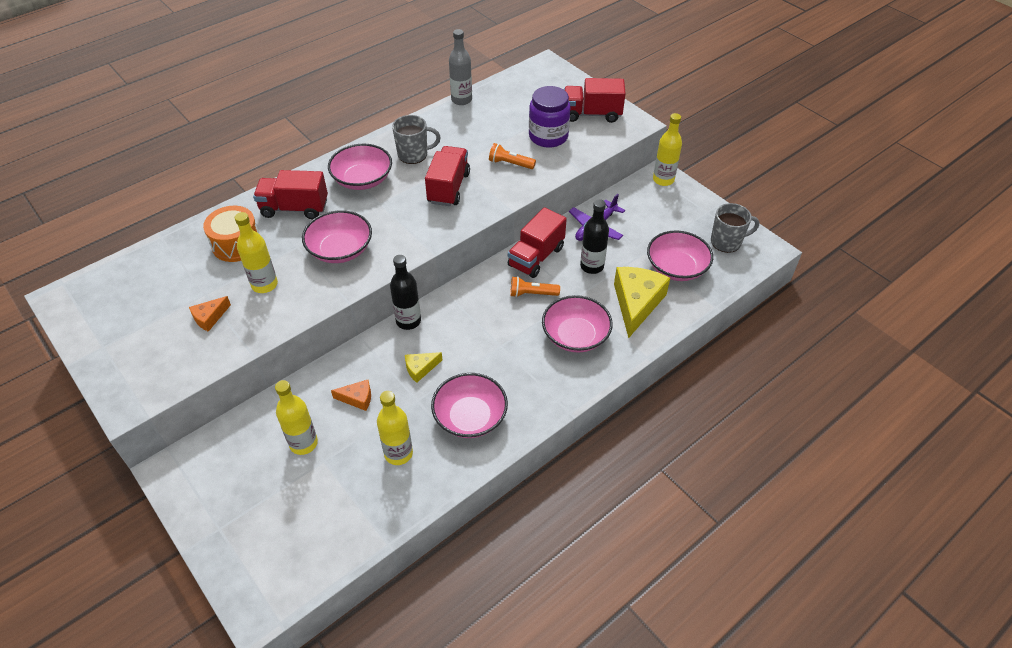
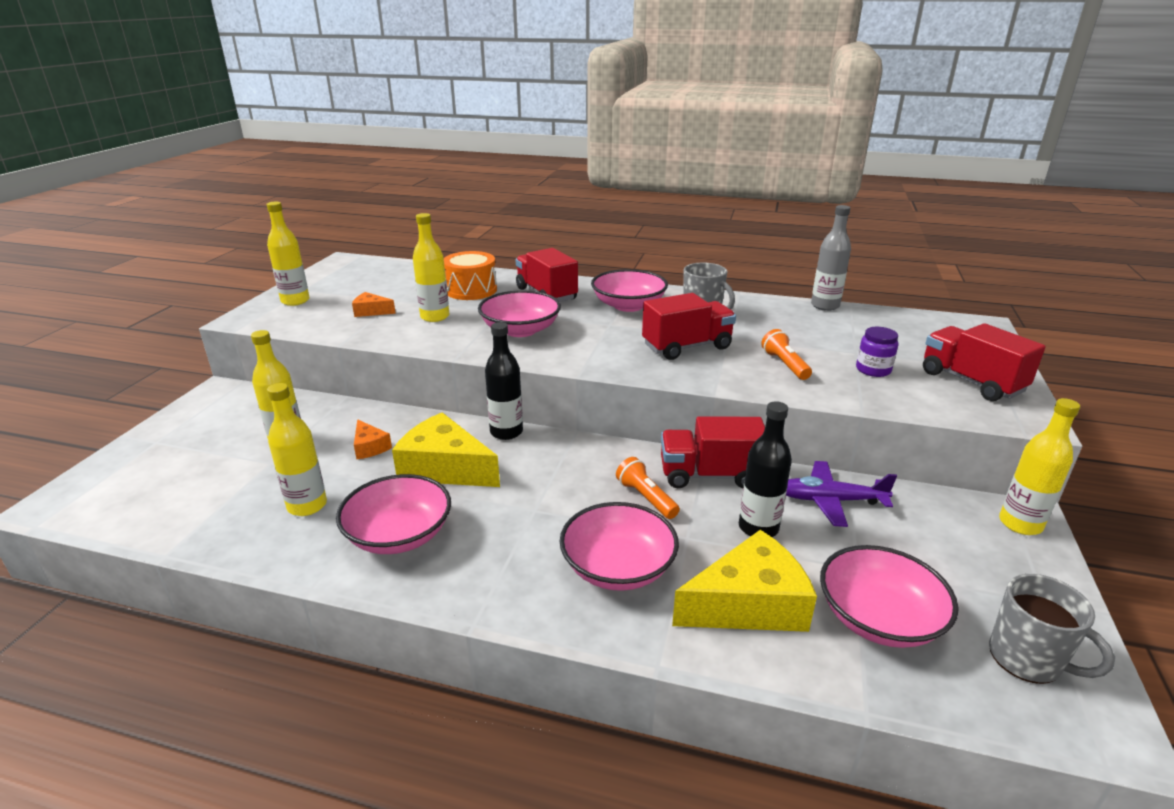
camera: 55 degrees right, 20 degrees down
(125, 359) = (295, 301): none -> yellow bottle
(420, 368) = (445, 468): yellow cheese -> yellow cheese, size x2.06
(548, 136) = (873, 370): purple jar -> purple jar, size x0.57

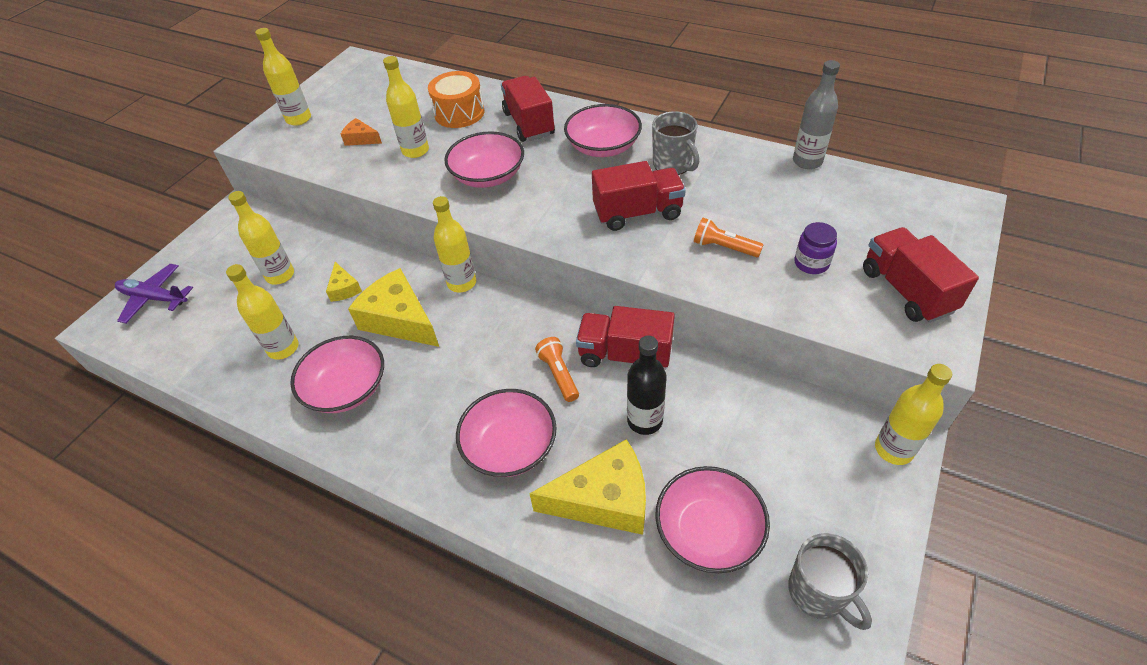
camera: 15 degrees right, 20 degrees up
(369, 447) = (344, 289): orange cheese -> yellow cheese
(506, 432) = (462, 283): black bottle -> yellow bottle
(784, 365) = (724, 247): orange flashlight -> orange flashlight turned 60 degrees counterclockwise
(829, 500) = (723, 398): purple plane -> purple plane (154, 298)

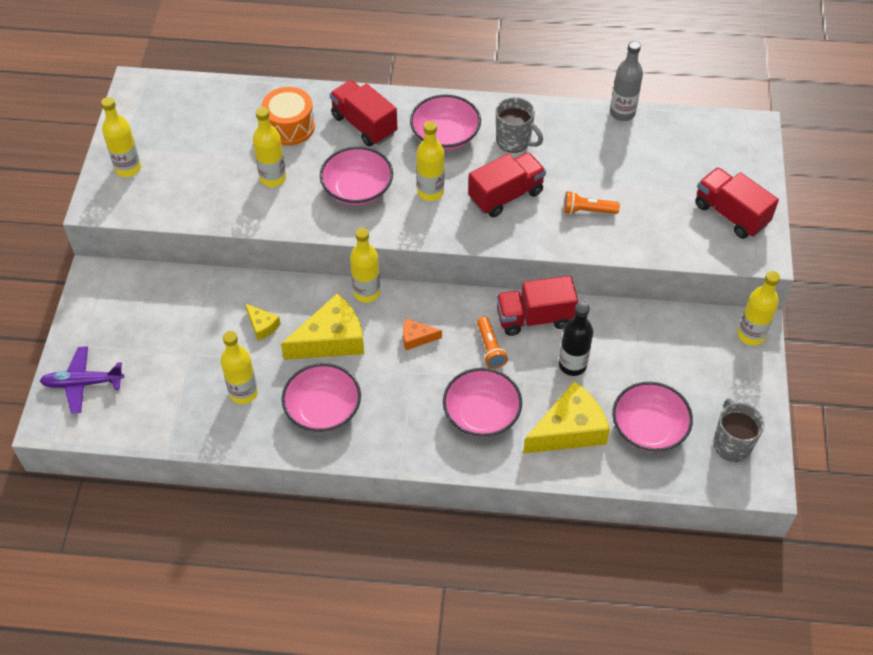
camera: 25 degrees left, 5 degrees up
(280, 275) = (192, 329): yellow bottle -> yellow bottle (430, 192)
(361, 139) = (210, 177): orange cheese -> orange cheese (416, 338)
(399, 320) = (331, 340): yellow cheese -> yellow cheese turned 135 degrees clockwise
(558, 374) = (490, 348): orange flashlight -> orange flashlight turned 150 degrees counterclockwise
(811, 263) = (657, 208): purple jar -> none
(818, 592) = (731, 443): grey mug -> grey mug turned 135 degrees counterclockwise

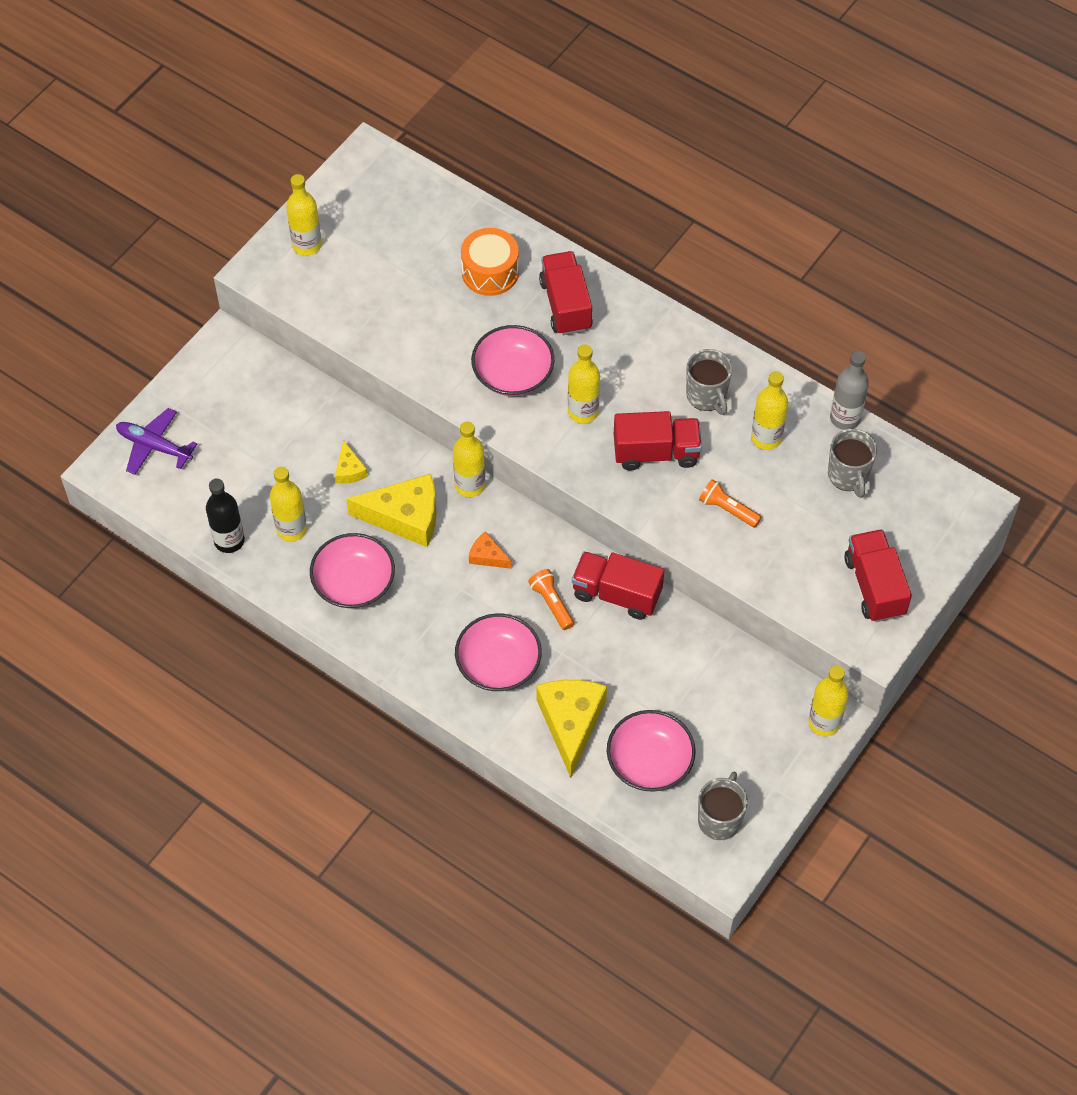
camera: 30 degrees right, 5 degrees up
(273, 178) = (438, 322): yellow bottle -> yellow bottle (766, 438)
(445, 135) = (640, 356): pink bowl -> none
(490, 348) = (551, 603): orange flashlight -> orange flashlight turned 135 degrees clockwise
(569, 430) = (571, 723): yellow cheese -> yellow cheese turned 90 degrees counterclockwise
(572, 365) = (620, 661): black bottle -> black bottle (229, 540)
(654, 149) = (848, 476): none -> grey mug

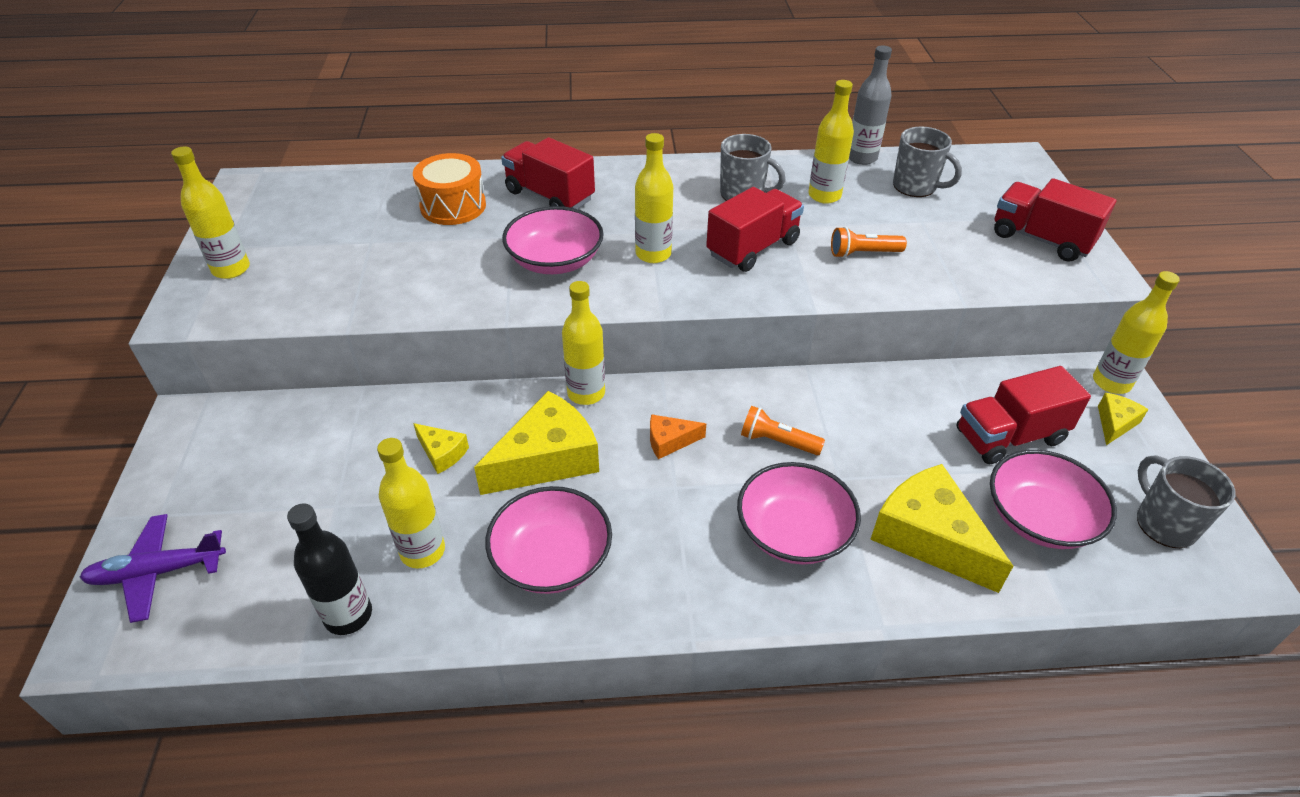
camera: 40 degrees left, 15 degrees down
(616, 594) = (824, 397): red truck -> red truck (1009, 437)
(783, 747) = (1115, 423): none -> yellow cheese

